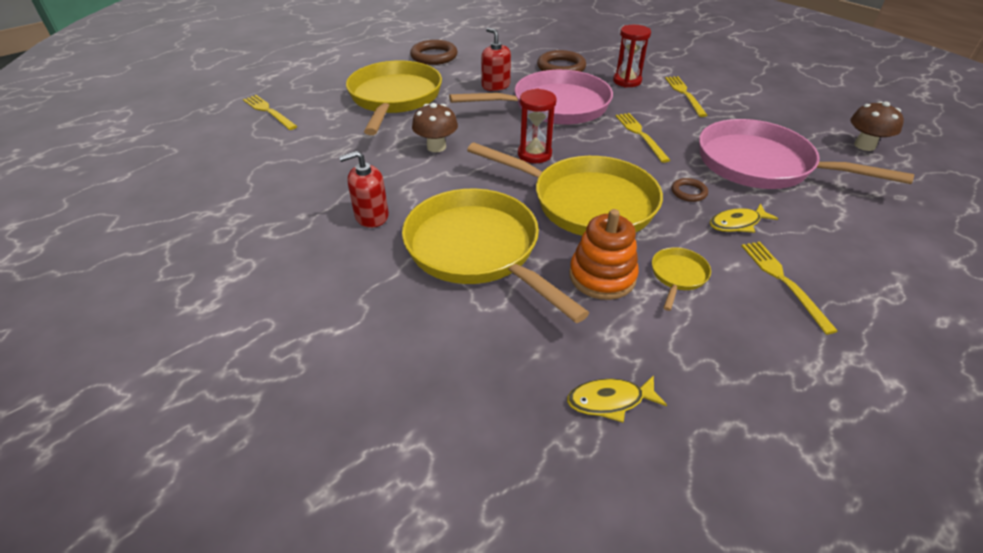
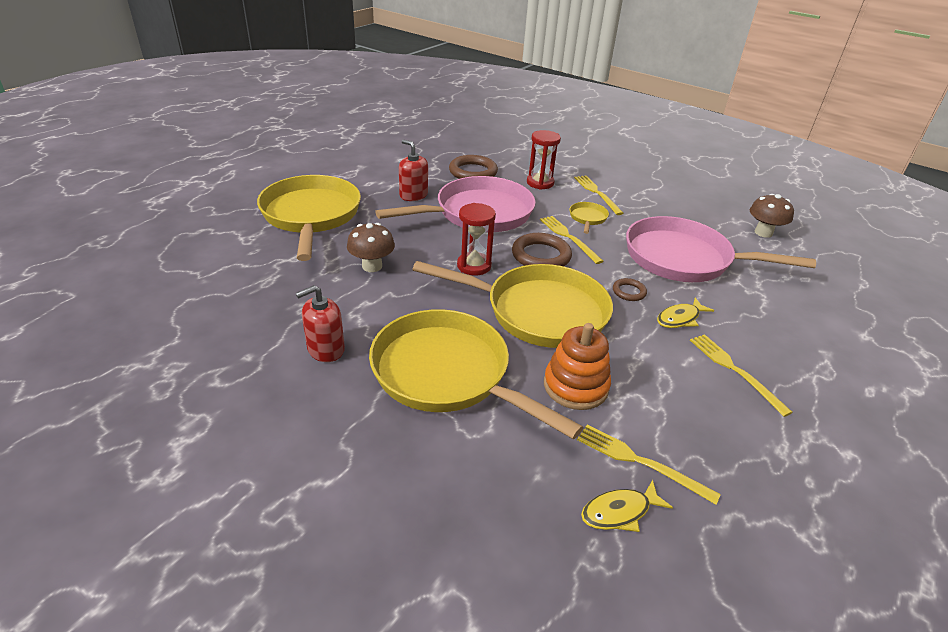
camera: 15 degrees left, 5 degrees down
(268, 111) = (172, 240): yellow fork -> yellow fork (640, 462)
(434, 56) = (339, 166): brown ring -> brown ring (541, 256)
(678, 276) = (643, 377): yellow pan -> yellow pan (587, 218)

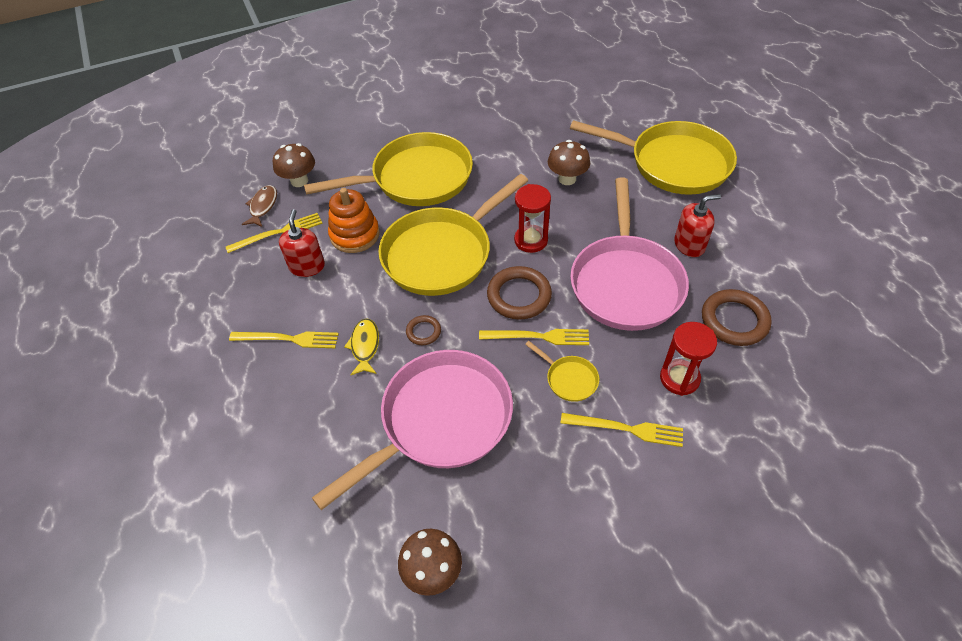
camera: 125 degrees right, 15 degrees up
(325, 349) = (480, 133): red soap dispenser -> red soap dispenser (307, 266)
(540, 498) = (299, 181): none -> brown mushroom
(619, 512) = (263, 206): yellow fish -> brown fish

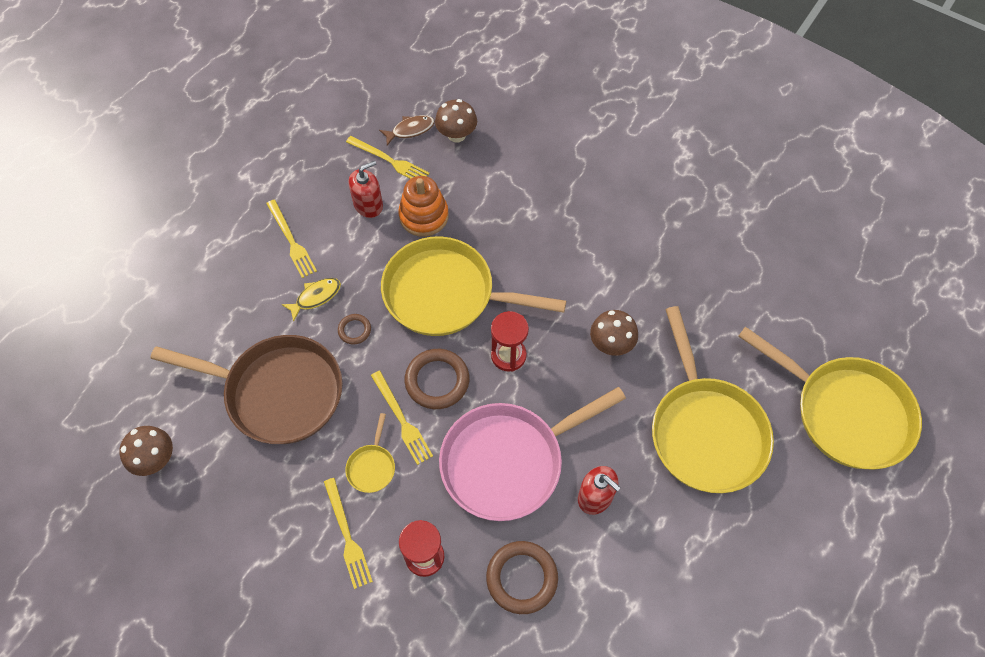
camera: 55 degrees right, 10 degrees up
(415, 179) = (521, 219): yellow pan -> yellow pan (844, 412)
(439, 421) = (277, 392): pink pan -> brown pan

